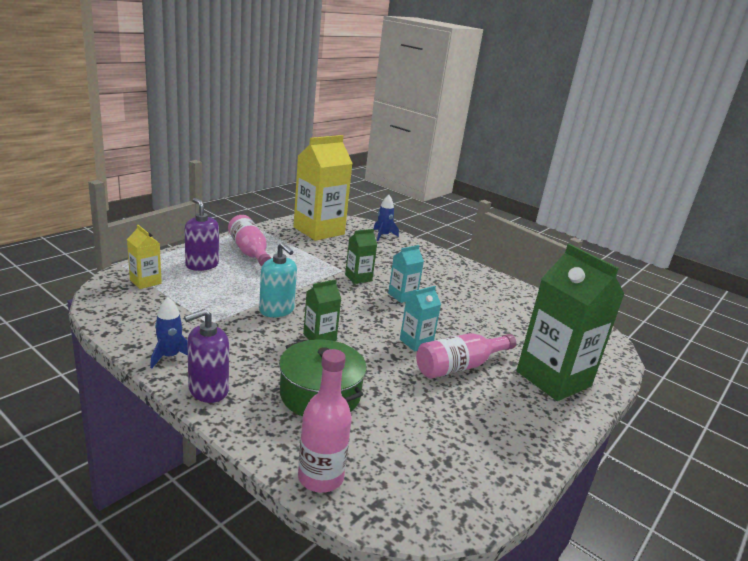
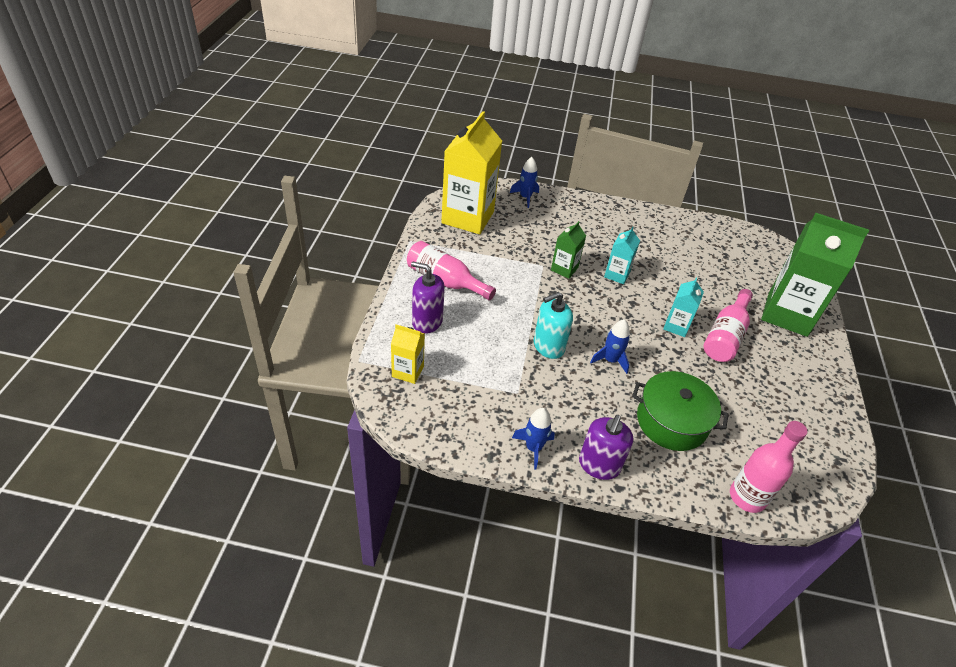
camera: 30 degrees left, 20 degrees up
(277, 310) = (548, 346): turquoise soap dispenser -> turquoise soap dispenser turned 135 degrees clockwise
(319, 337) = (610, 360): green carton -> blue rocket

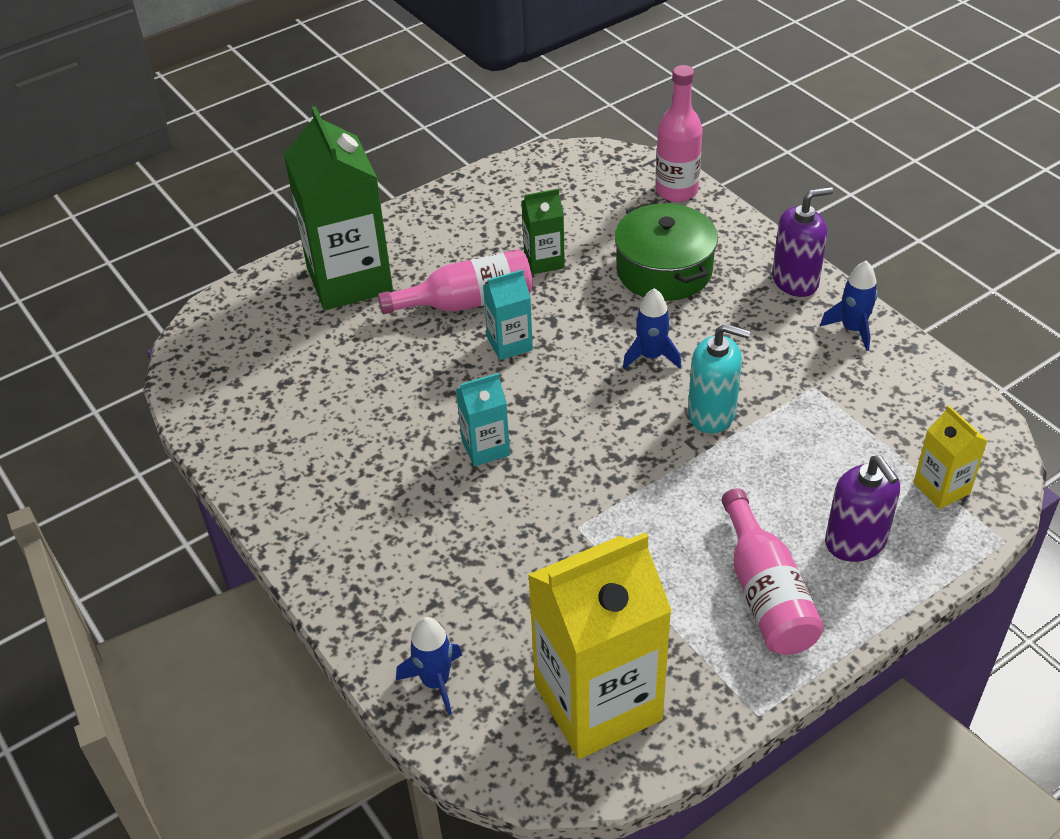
camera: 130 degrees left, 0 degrees up
(564, 269) = (551, 502): green carton -> green carton (544, 261)

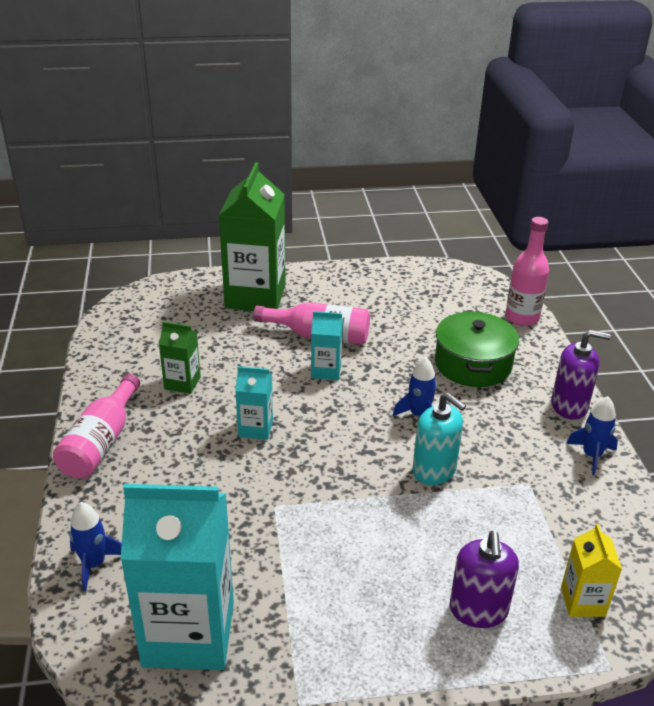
camera: 25 degrees right, 10 degrees down
(544, 261) = (391, 329): green carton -> green carton (182, 383)
(598, 702) = (189, 633): yellow carton -> turquoise carton
(765, 593) = (376, 615): pink bottle -> pink bottle (101, 442)

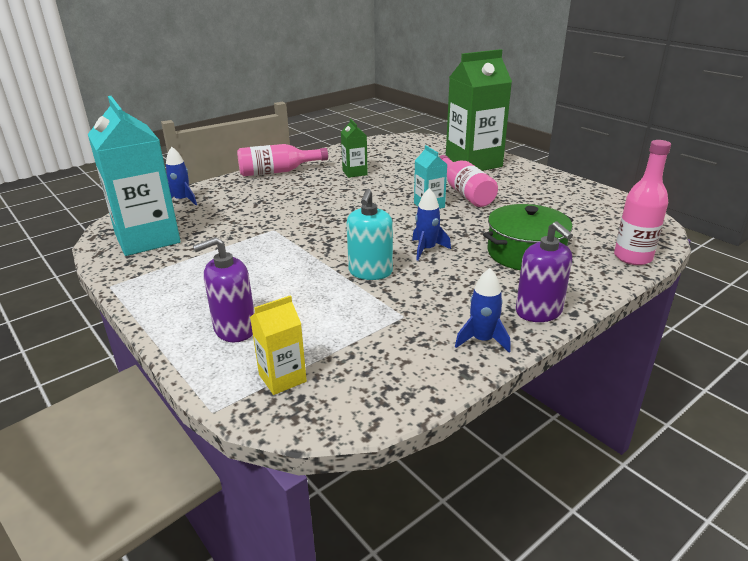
camera: 60 degrees right, 5 degrees down
(255, 428) = (339, 203): turquoise carton -> none

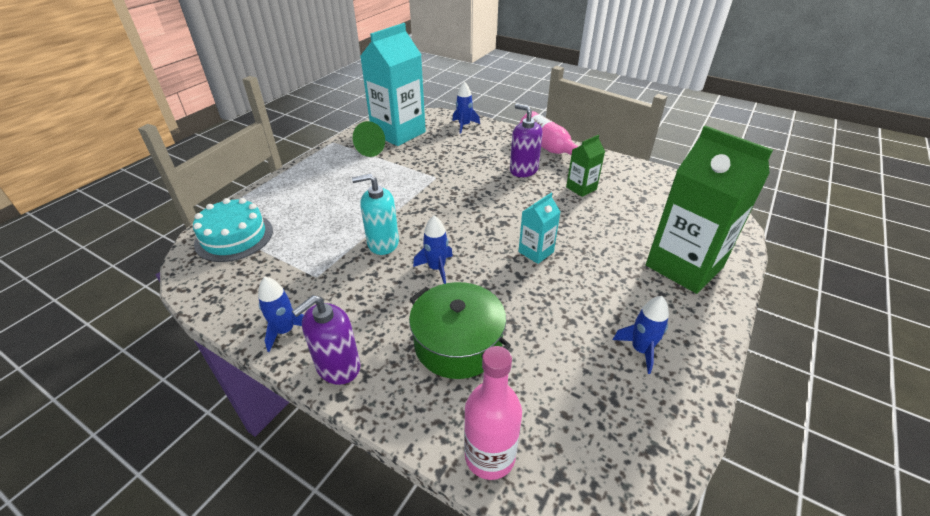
camera: 70 degrees right, 10 degrees up
(166, 262) = (368, 150): none -> green cone
(235, 329) = (289, 202): purple soap dispenser -> purple soap dispenser (523, 170)
(282, 378) = (234, 237): yellow carton -> turquoise cake
(464, 192) = (588, 272): pink bottle -> none
(548, 193) = (640, 350): none -> blue rocket

